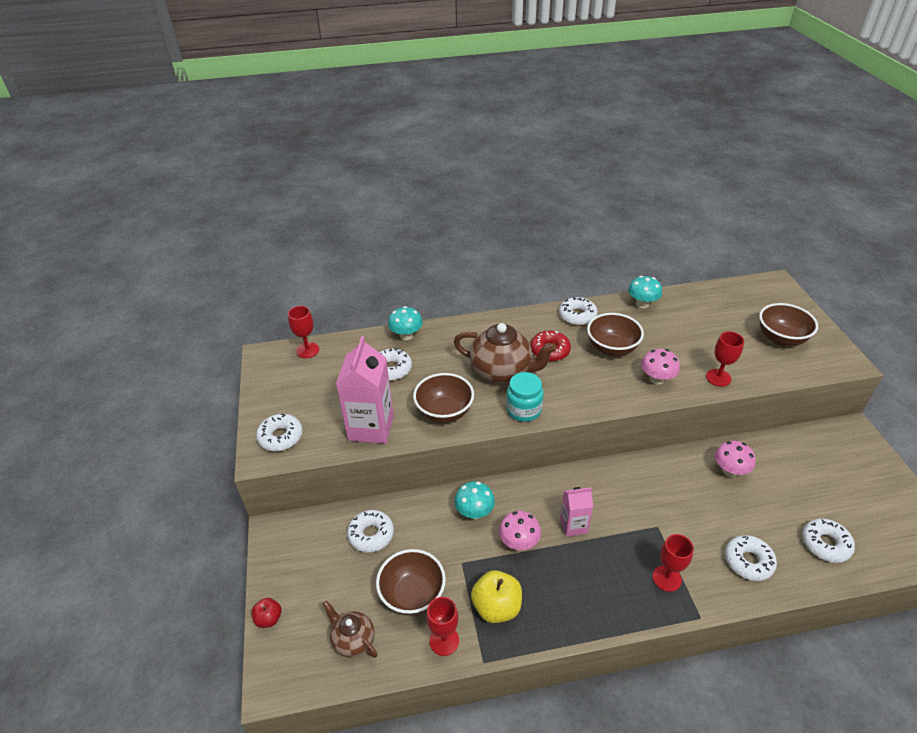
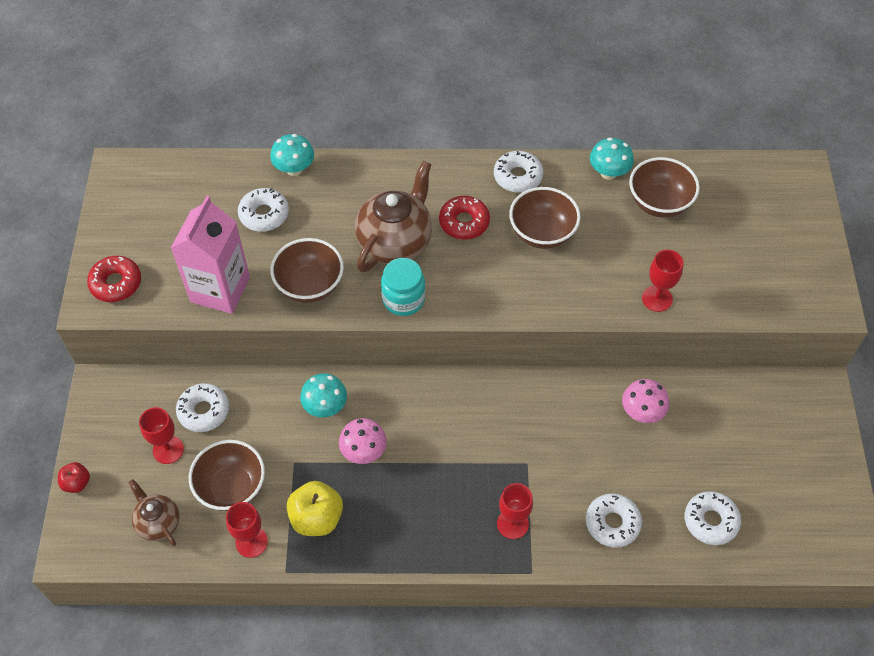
camera: 10 degrees right, 15 degrees up
(280, 437) = (116, 283): white donut -> red donut
(307, 350) = (170, 169): red goblet -> red goblet (168, 450)
(502, 371) = (395, 242): brown teapot -> brown teapot turned 90 degrees counterclockwise
(573, 525) = (432, 444): pink carton -> none
(656, 379) = (580, 286): pink mushroom -> none
(780, 338) = (764, 257): brown bowl -> brown bowl (659, 203)

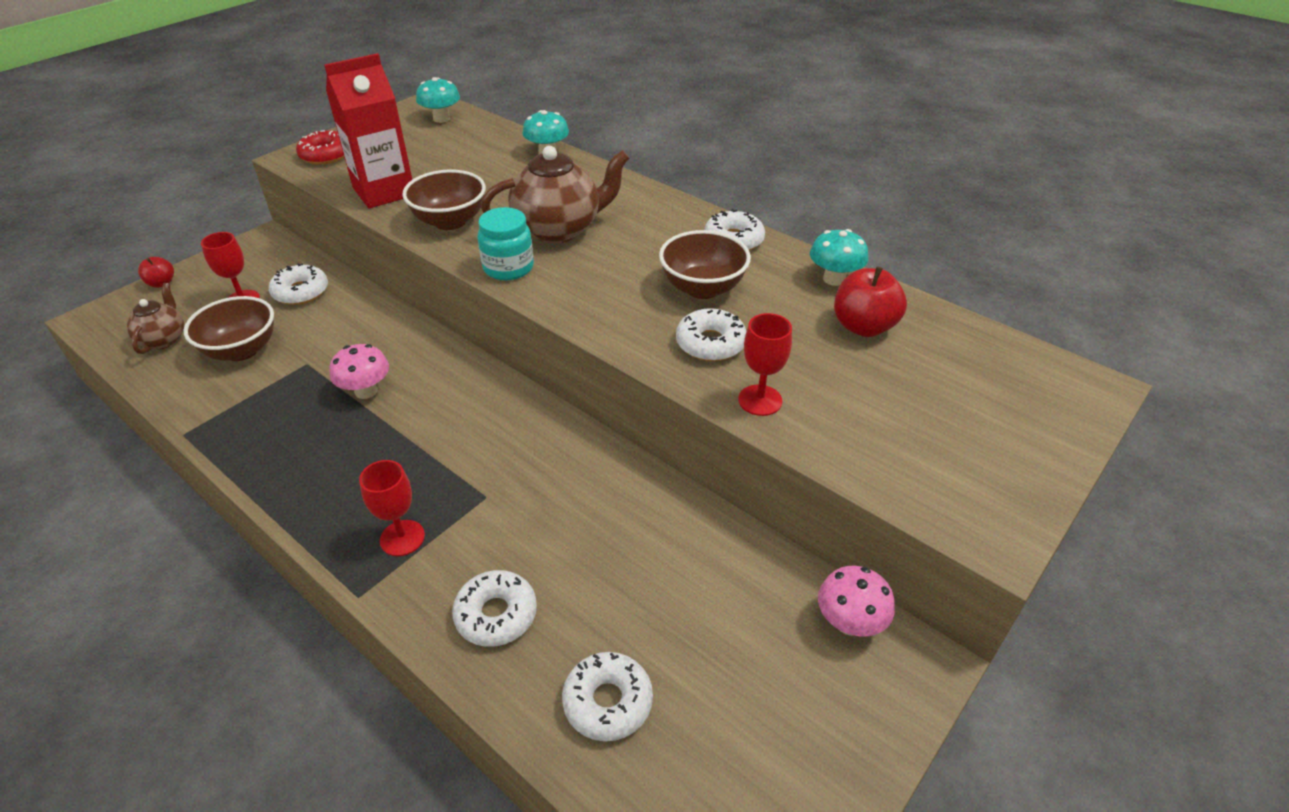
camera: 40 degrees right, 15 degrees down
(220, 290) = (384, 191): pink carton -> red carton
(251, 542) = (195, 395): red goblet -> none
(264, 214) = (484, 167): white donut -> white donut (710, 343)
(316, 518) = (262, 413): yellow apple -> none
(325, 406) = (385, 342): turquoise mushroom -> turquoise mushroom (441, 119)
(464, 222) = (638, 246): red donut -> none
(642, 412) = (660, 532): pink mushroom -> pink mushroom (849, 622)
(659, 203) = (863, 326): brown bowl -> red apple

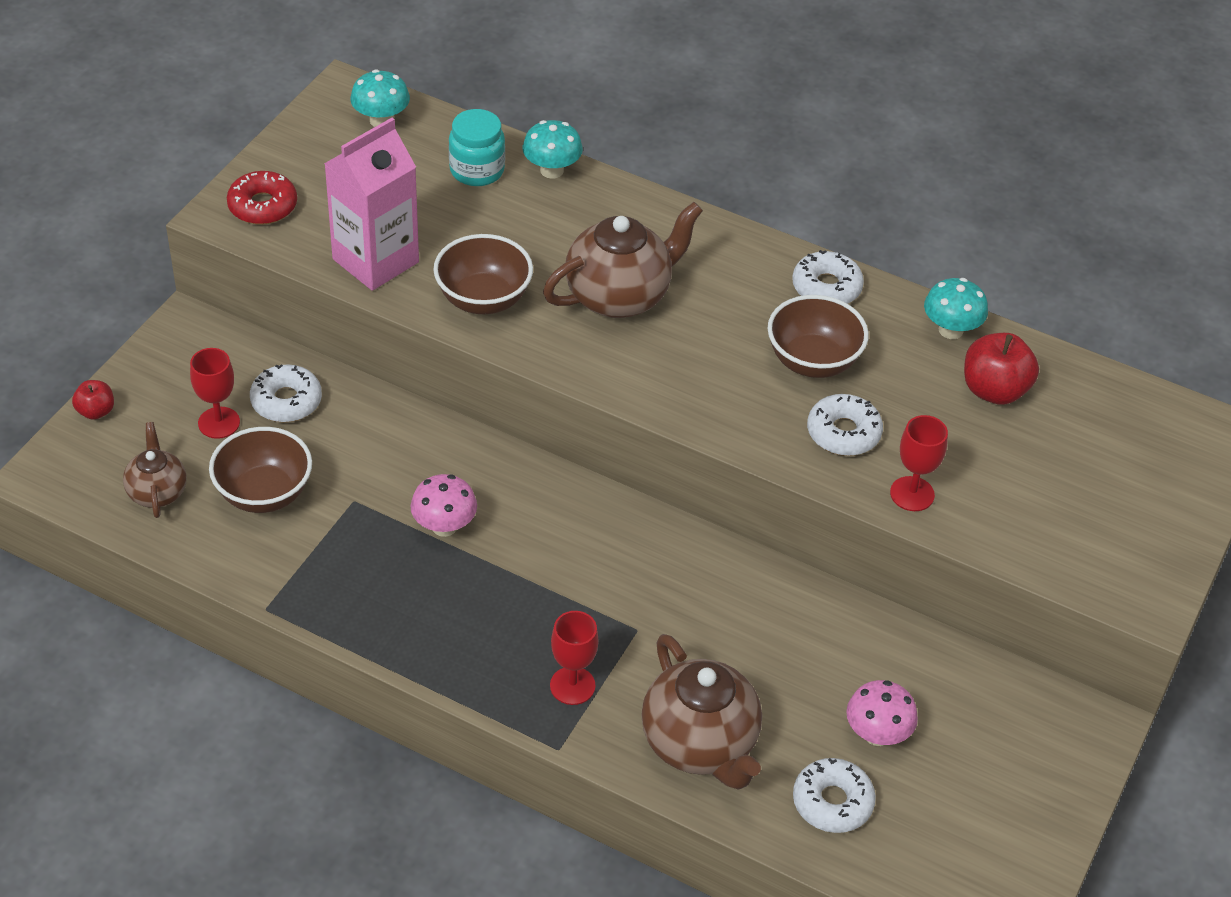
camera: 15 degrees left, 5 degrees up
(384, 191) = (375, 261): red carton -> pink carton
(496, 614) = (700, 744): white donut -> brown teapot
(508, 268) = (586, 360): turquoise jar -> turquoise jar (477, 170)
(849, 622) = (1027, 699): pink mushroom -> pink mushroom (877, 734)

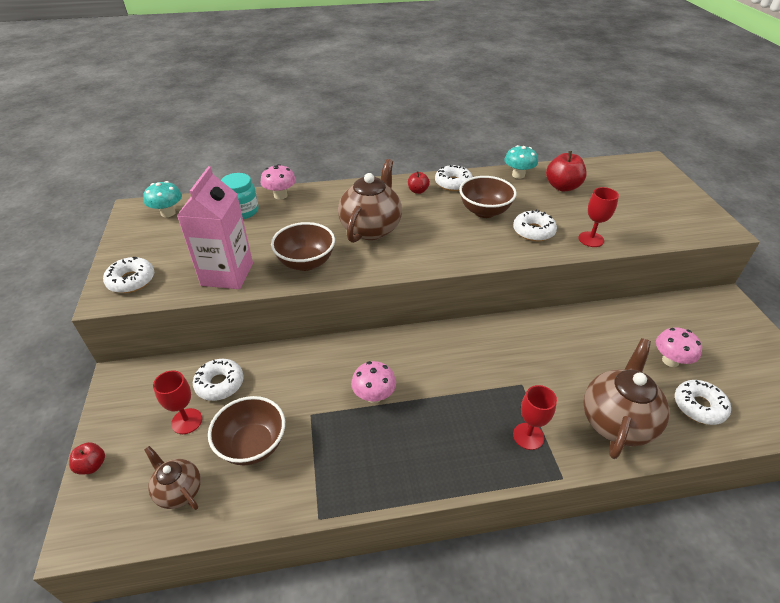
camera: 35 degrees left, 5 degrees down
(262, 206) = (131, 280): red donut -> white donut
(552, 170) = (280, 195): turquoise mushroom -> pink mushroom
(700, 744) = (616, 421): brown teapot -> brown teapot turned 90 degrees counterclockwise
(756, 271) = (418, 191): none -> red apple

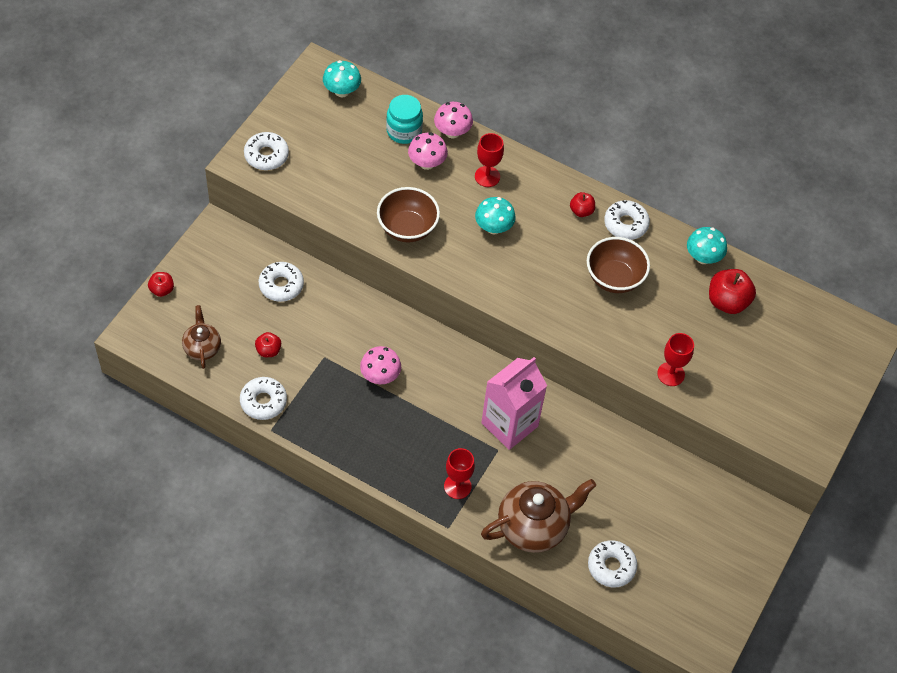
camera: 35 degrees right, 15 degrees up
(187, 421) = (239, 300): red goblet -> red goblet (487, 176)
(227, 274) = (339, 198): pink carton -> pink carton (509, 424)
(252, 445) = (268, 350): brown bowl -> red apple
(371, 228) = (493, 227): brown teapot -> turquoise mushroom
(533, 231) = (630, 330): white donut -> white donut (263, 401)
(670, 360) = (641, 523): pink mushroom -> pink mushroom (427, 163)

